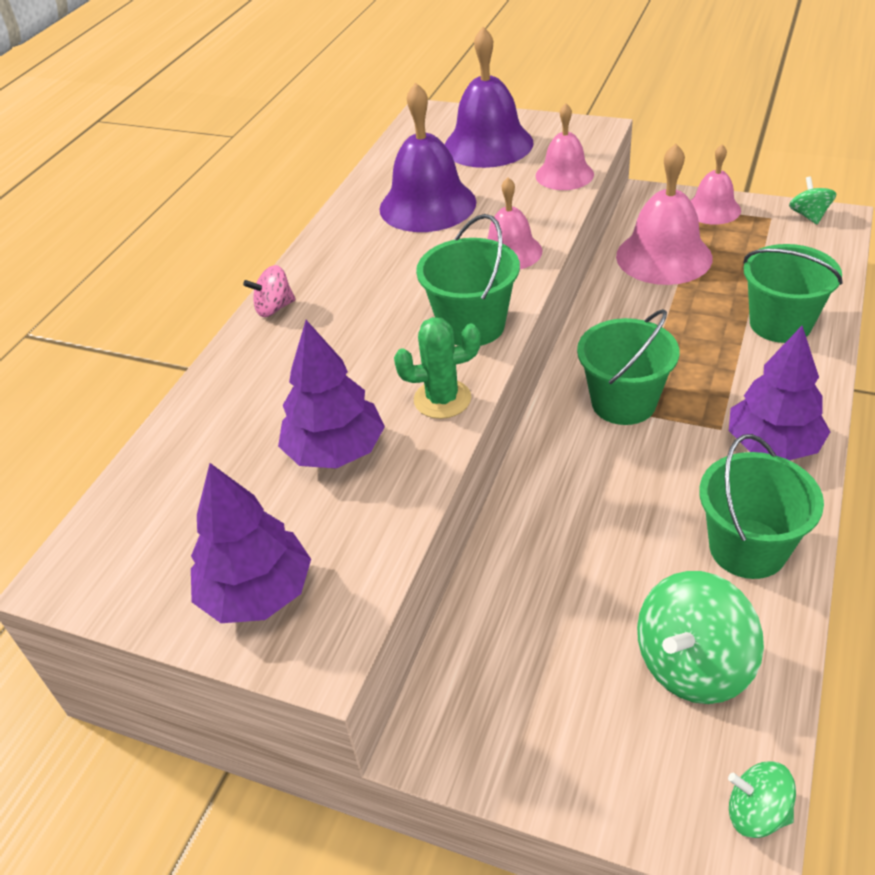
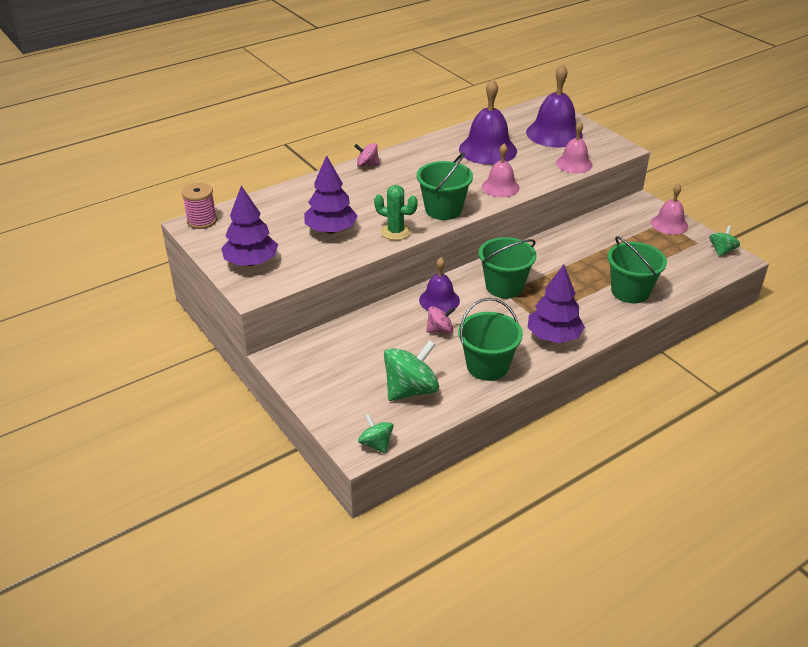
camera: 30 degrees right, 5 degrees down
(77, 558) = (202, 221): none -> pink spool
(561, 476) = (439, 300): none -> purple bell
(617, 527) = (440, 330): none -> pink spinning top
(663, 256) = (610, 234): pink bell -> none
(692, 664) = (411, 390): green spinning top -> green spinning top turned 150 degrees clockwise

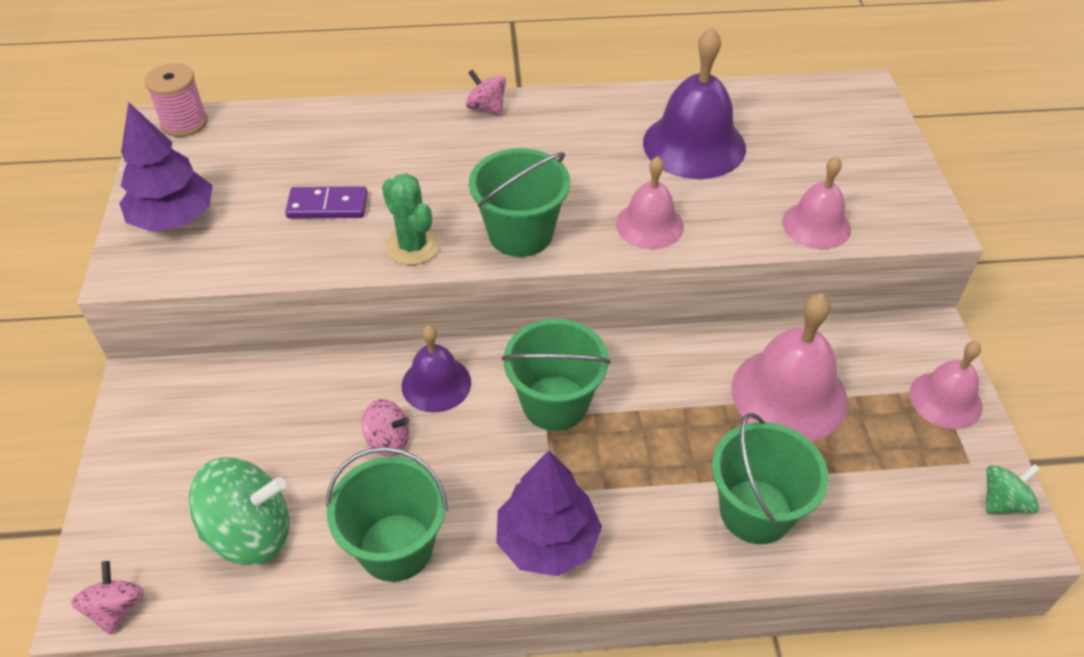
camera: 30 degrees right, 10 degrees up
(331, 230) = (327, 206): purple tree -> purple domino
(376, 444) = (116, 608): green spinning top -> pink spinning top
(554, 133) = (835, 151): purple bell -> none
(604, 245) = (789, 394): none -> pink bell

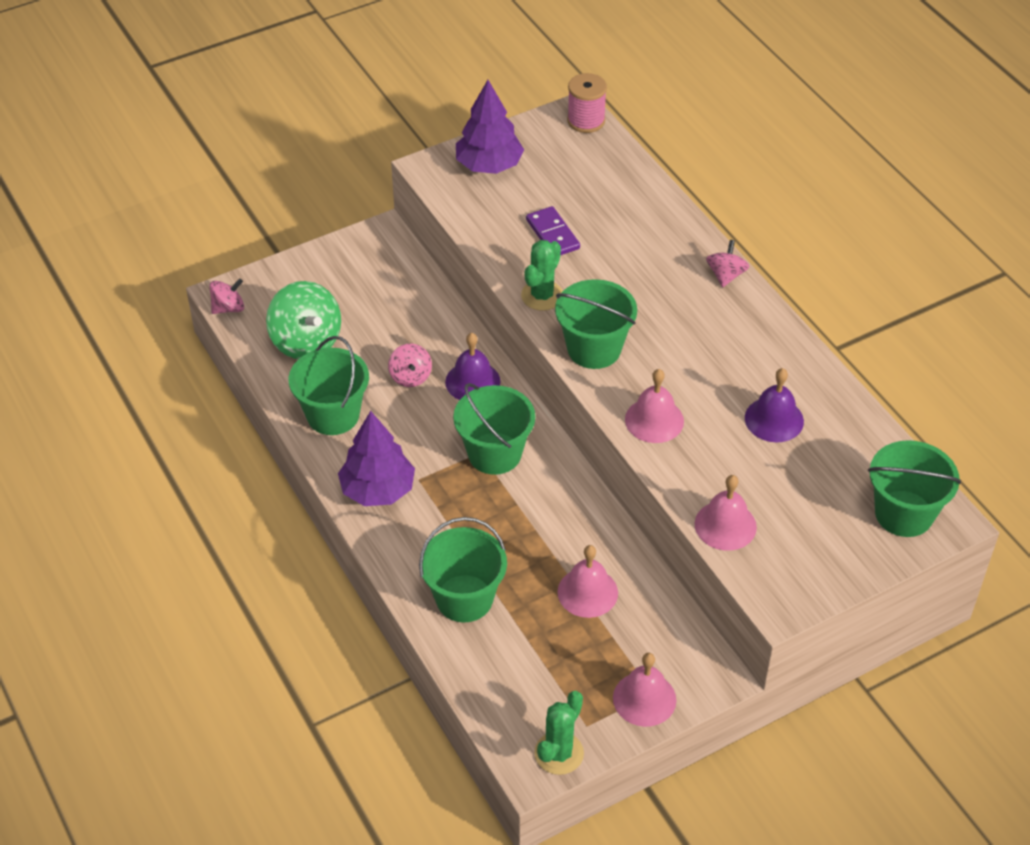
camera: 65 degrees right, 0 degrees up
(694, 145) = (774, 419): purple bell -> purple bell, size x0.61
(789, 394) = (587, 592): pink bell -> pink bell, size x0.61
(847, 110) = (904, 513): none -> green bucket
(1003, 501) = (559, 753): green spinning top -> green cactus

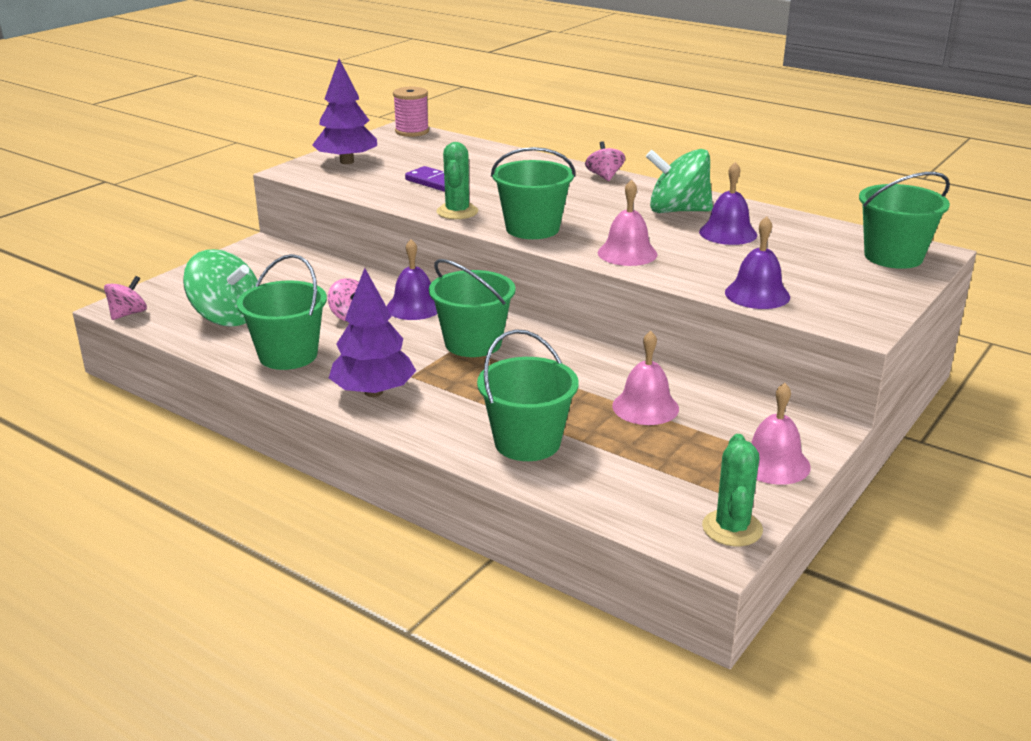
camera: 25 degrees left, 20 degrees down
(725, 525) = (757, 294): pink bell -> purple bell
(754, 364) = (677, 211): none -> green spinning top

